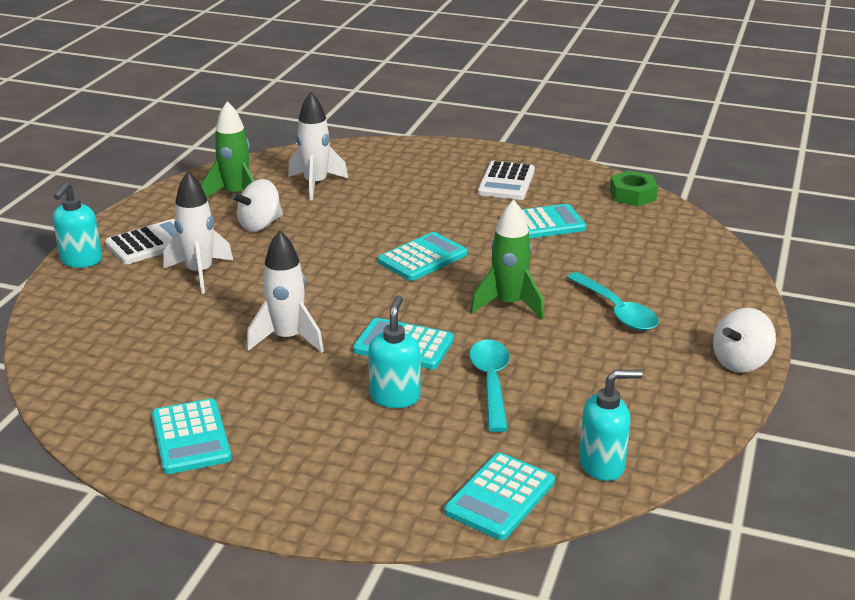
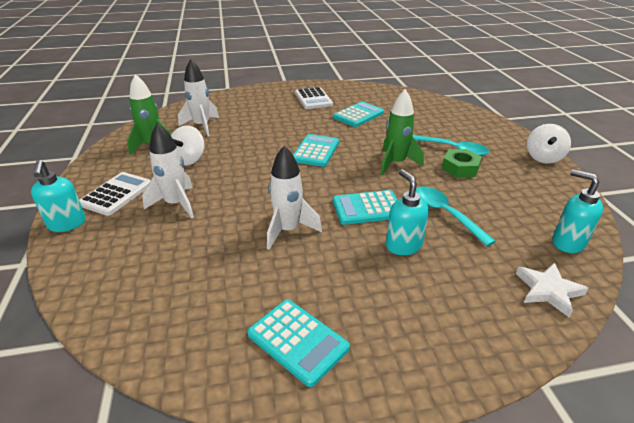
camera: 30 degrees left, 5 degrees up
(500, 497) = (548, 291): turquoise calculator -> white star
(602, 465) = (567, 242): turquoise soap dispenser -> turquoise soap dispenser turned 90 degrees counterclockwise
(632, 195) = (384, 91): green nut -> green nut (460, 168)

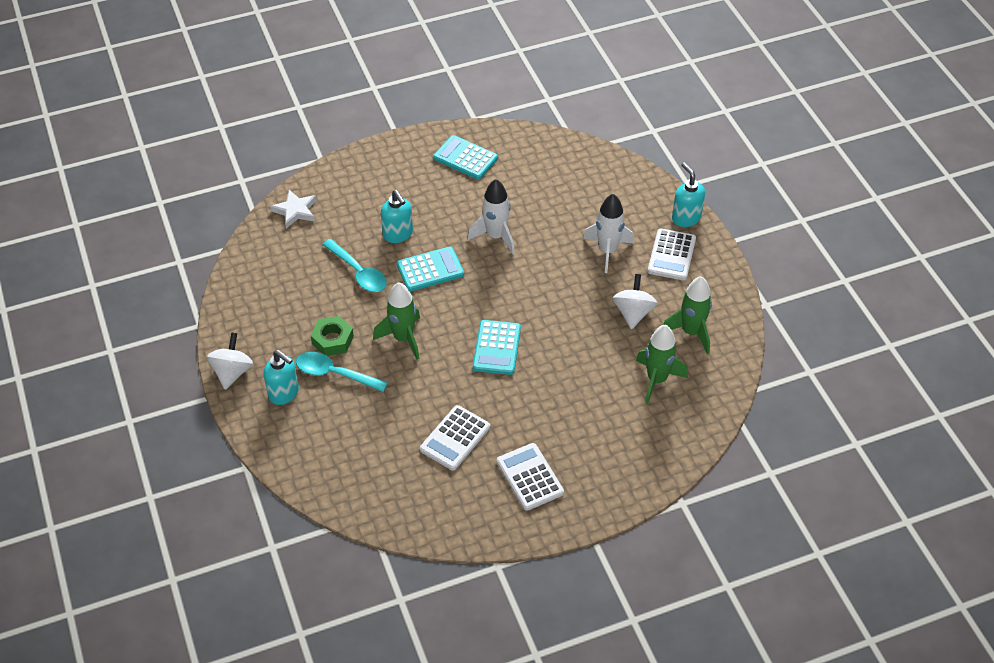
camera: 170 degrees right, 15 degrees up
(202, 126) = (656, 379): white rocket -> green rocket
(358, 115) = (455, 438): turquoise calculator -> white calculator
(567, 242) = (261, 255): turquoise soap dispenser -> turquoise soap dispenser (284, 393)

